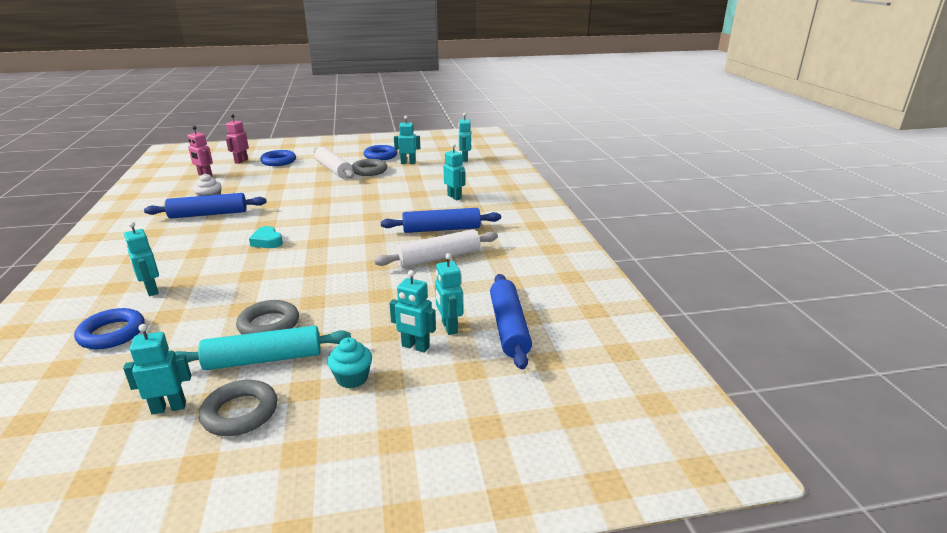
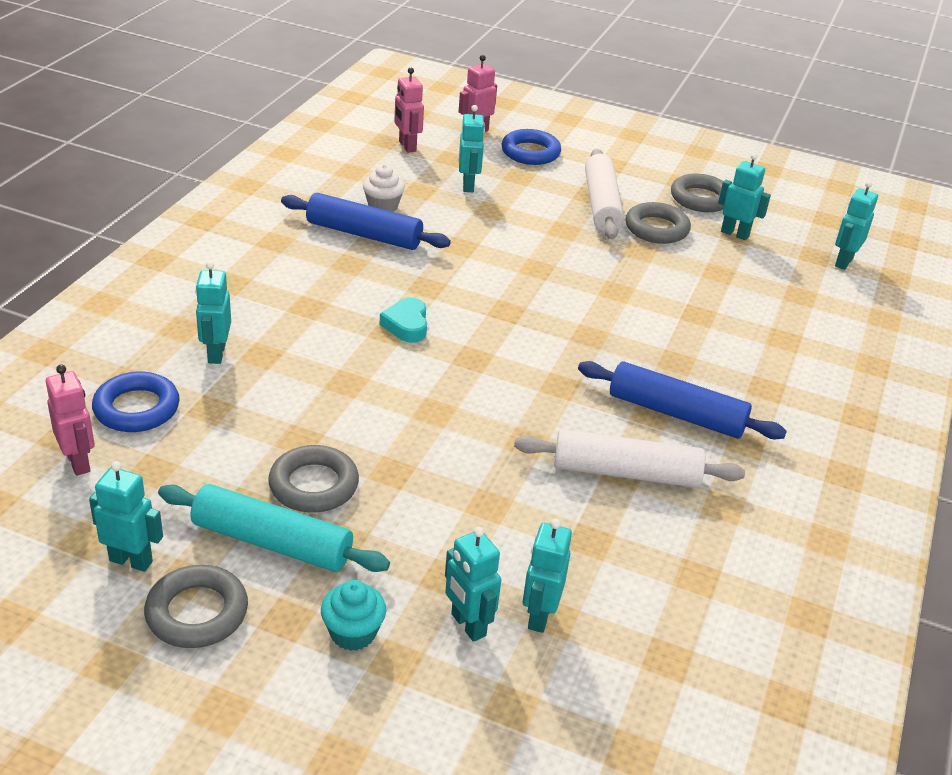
camera: 30 degrees right, 10 degrees up
(86, 375) = (78, 462): none -> pink robot
(380, 156) = (700, 199): blue ring -> grey ring
(454, 197) = (753, 348): turquoise robot -> turquoise robot (468, 186)
(509, 327) = (625, 663): blue rolling pin -> none

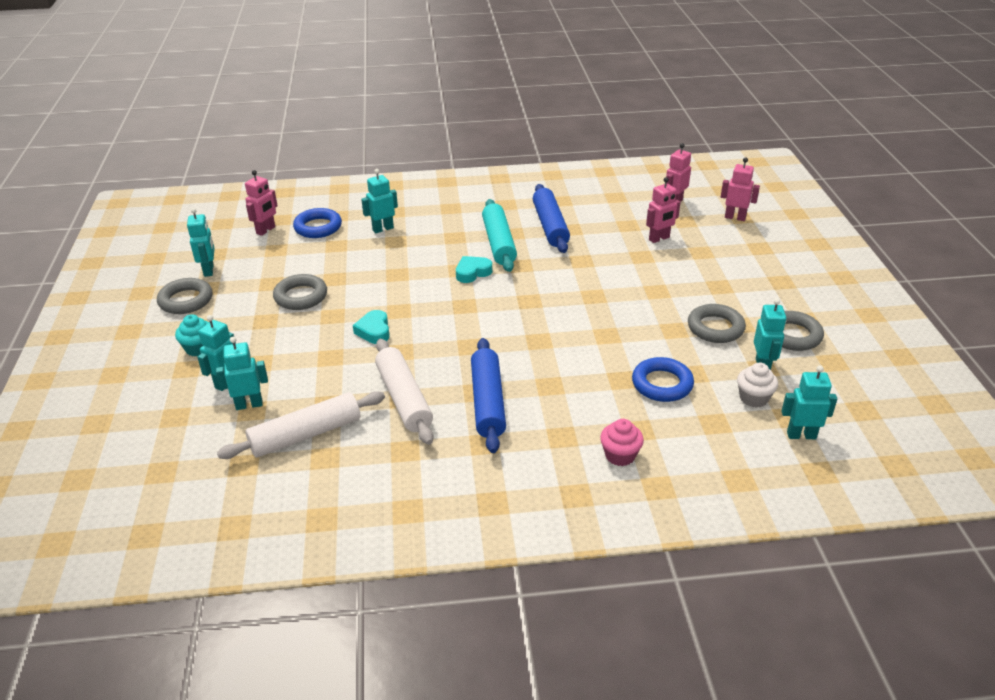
camera: 65 degrees right, 0 degrees up
(272, 542) = (248, 301): turquoise rolling pin -> turquoise rolling pin (498, 243)
(383, 206) = (590, 220): white cupcake -> white cupcake (753, 398)
(463, 447) = (374, 331): none -> turquoise heart
(468, 186) = (659, 239): turquoise robot -> pink robot
(530, 152) = (741, 245): blue ring -> blue ring (662, 384)
(602, 204) = (714, 295): white rolling pin -> white rolling pin (306, 435)
(816, 366) = (620, 455): none -> pink cupcake

